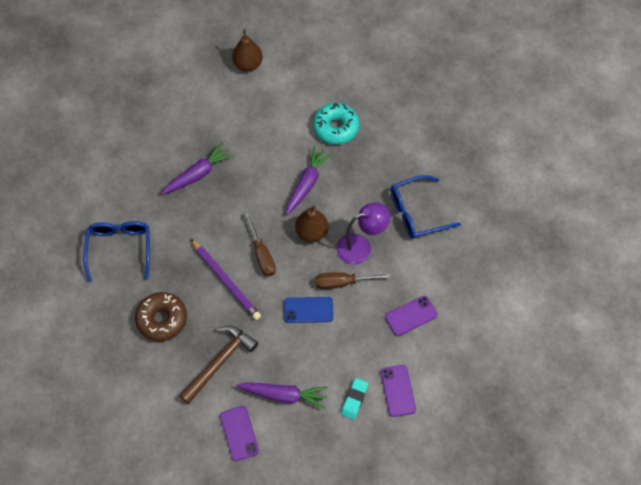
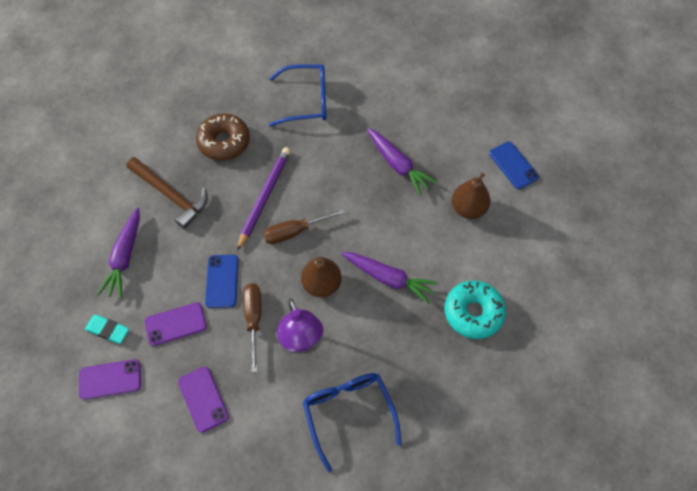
camera: 90 degrees right, 0 degrees up
(204, 90) = (513, 165): none -> blue phone
(226, 280) = (264, 197): purple pencil -> purple pencil turned 150 degrees clockwise
(239, 433) = (91, 216): purple phone -> purple phone (175, 324)
(248, 65) = (557, 210): brown pear -> brown pear (468, 208)

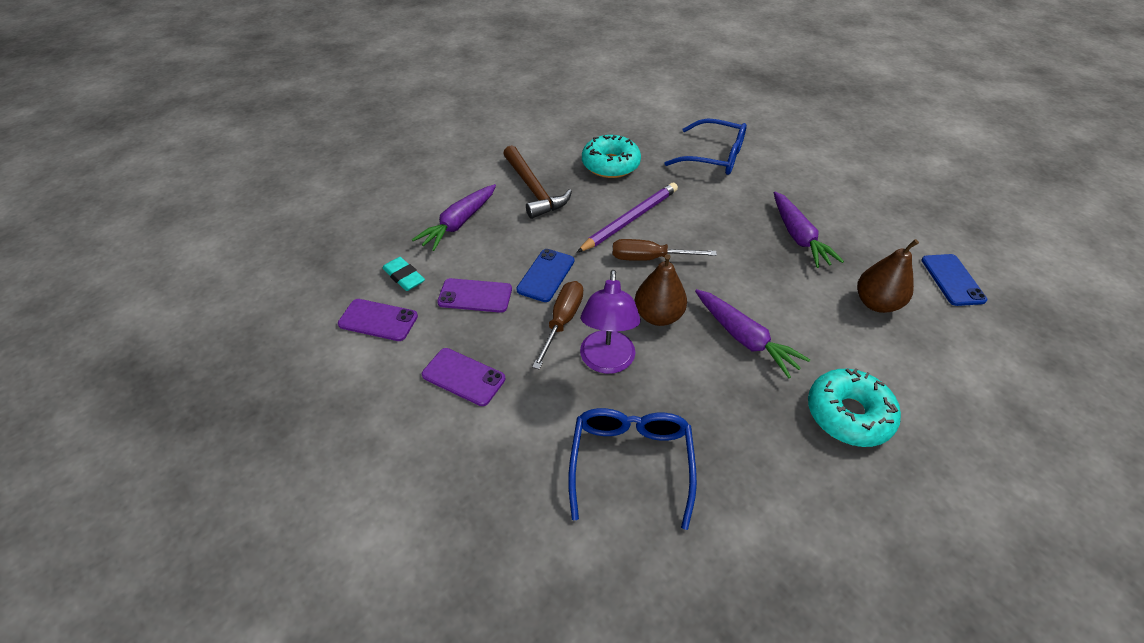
camera: 25 degrees right, 15 degrees down
(203, 399) = (463, 377): purple phone -> purple phone turned 60 degrees counterclockwise
(224, 142) = (610, 165): brown donut -> turquoise donut

